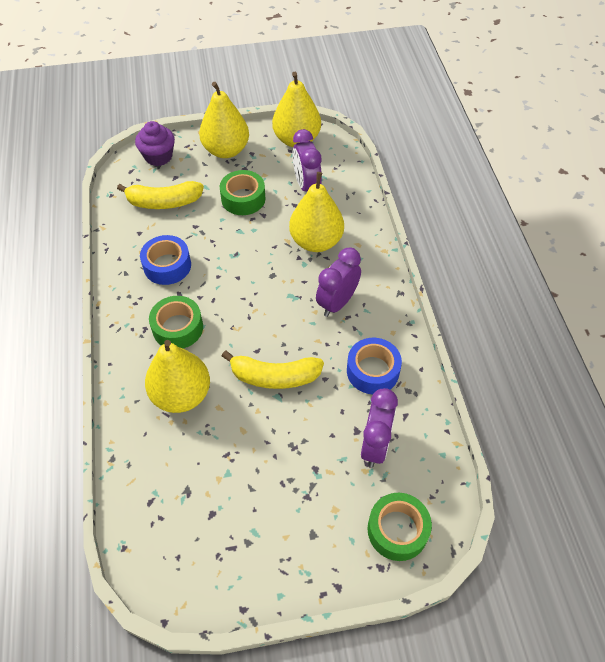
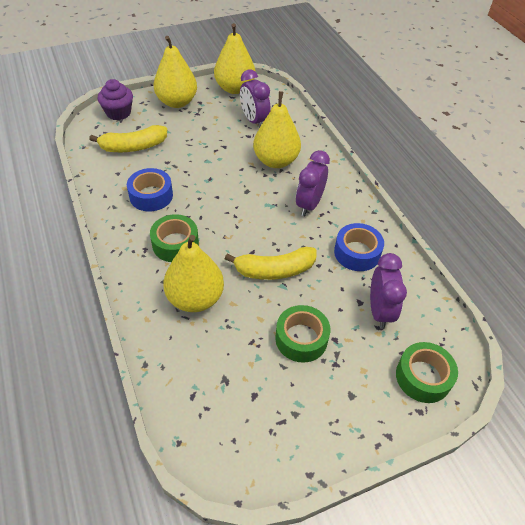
camera: 15 degrees left, 5 degrees down
(243, 199) = (203, 136): green tape -> green tape (301, 338)

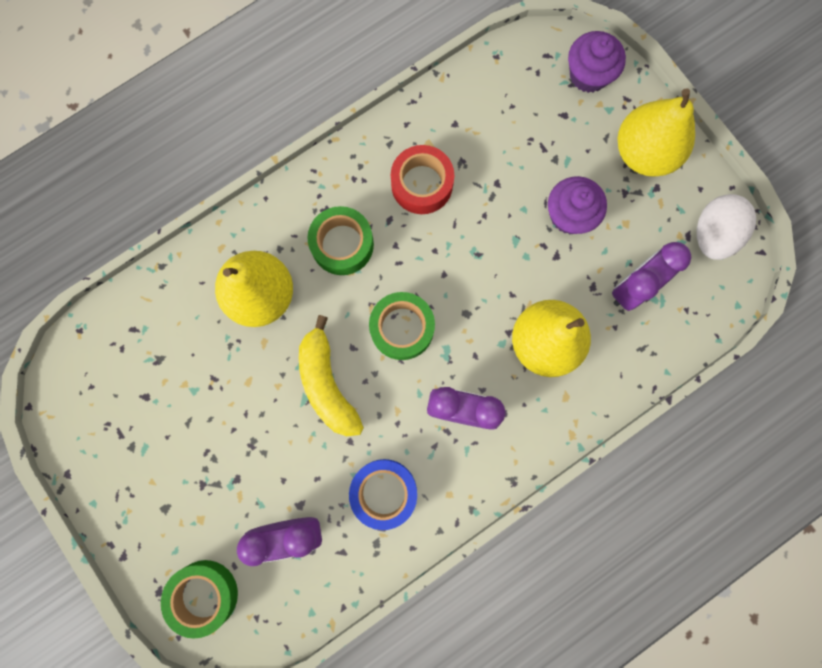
camera: 80 degrees right, 30 degrees up
(133, 147) = (516, 125): yellow banana -> none
(151, 196) = (422, 184): blue tape -> red tape
(201, 136) = (569, 215): none -> purple cupcake
(234, 88) = (713, 234): yellow pear -> white egg
(301, 338) = (229, 437): green tape -> green tape (402, 328)

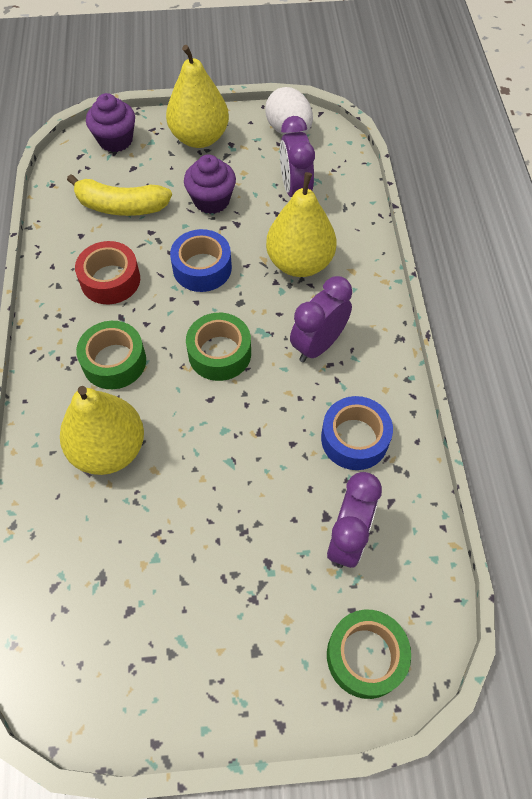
camera: 60 degrees left, 20 degrees down
(327, 384) = (228, 435): yellow banana -> yellow banana (121, 206)
(484, 256) = (202, 268): none -> blue tape

